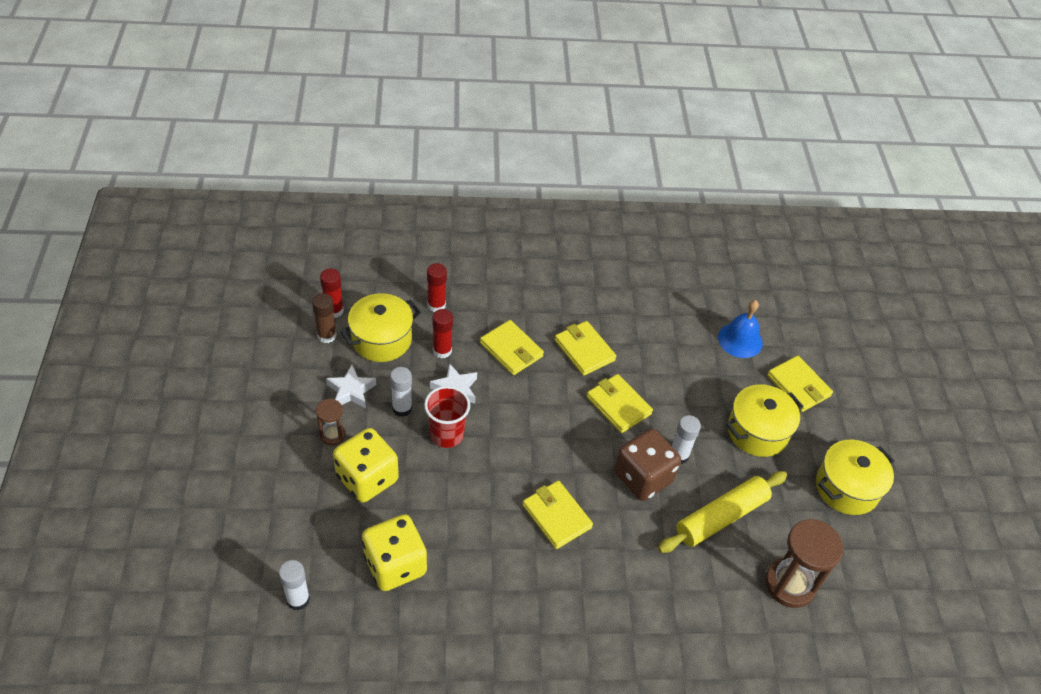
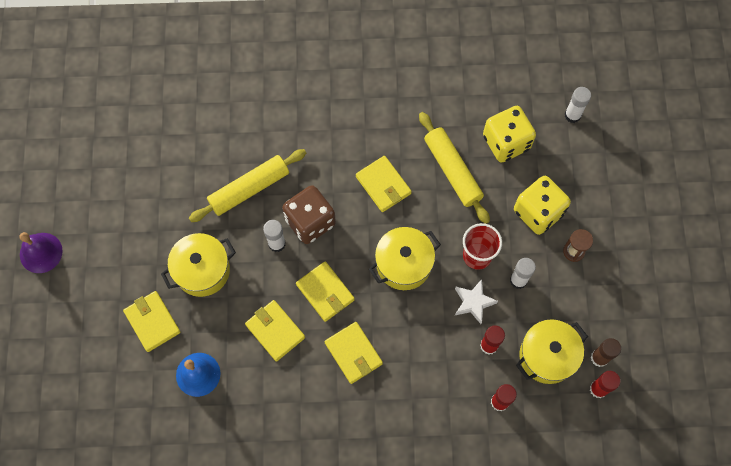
camera: 175 degrees left, 20 degrees up
(351, 391) = (565, 296): white star -> none
(469, 530) = (452, 171): none -> yellow rolling pin
(511, 350) = (423, 350): yellow wallet -> yellow wallet (275, 331)
(789, 584) = (205, 137): brown hourglass -> none
(846, 488) = (136, 219): yellow pot -> yellow pot (403, 264)
(942, 456) = (41, 252): none -> purple bell

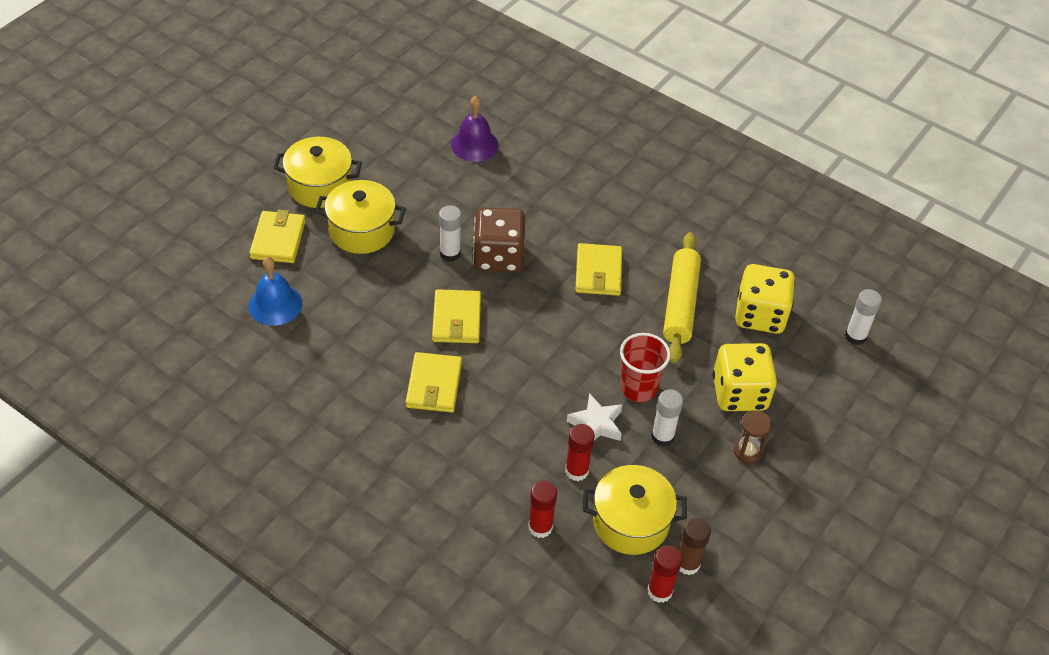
camera: 35 degrees right, 20 degrees down
(41, 252) = (240, 132): purple bell -> purple bell (474, 144)
(249, 189) = (467, 198): yellow rolling pin -> none
(275, 331) = (379, 318): yellow wallet -> none
(403, 264) = (556, 347): yellow pot -> yellow pot (320, 186)

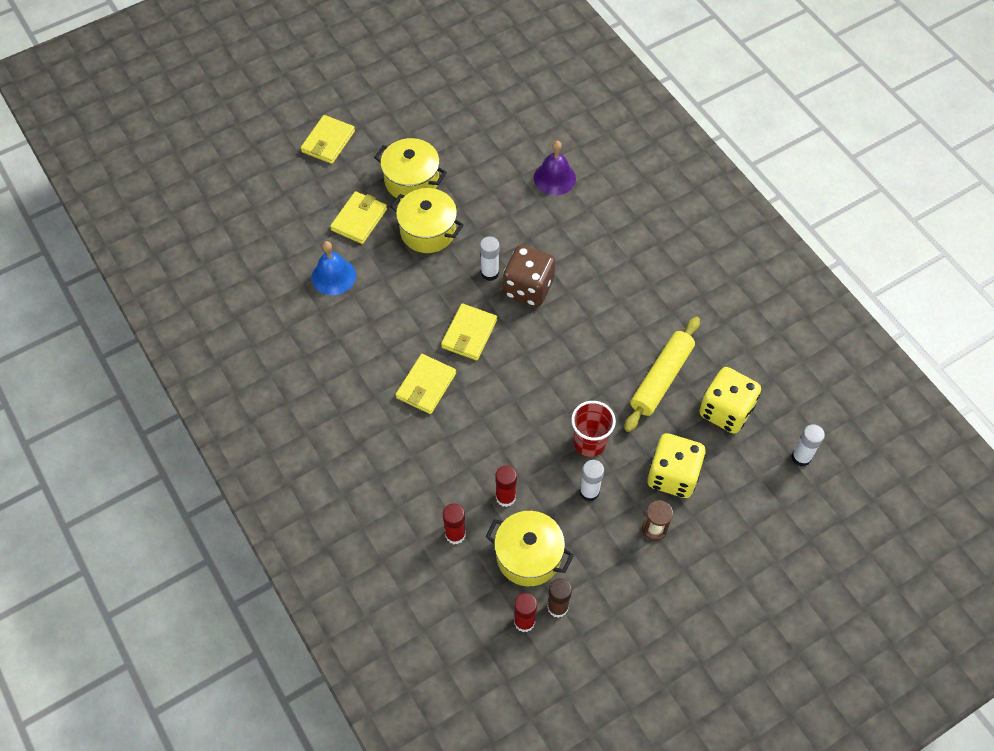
camera: 25 degrees right, 10 degrees up
(596, 424) = (540, 462): white star -> none
(598, 272) = (605, 328): yellow wallet -> yellow wallet (328, 141)

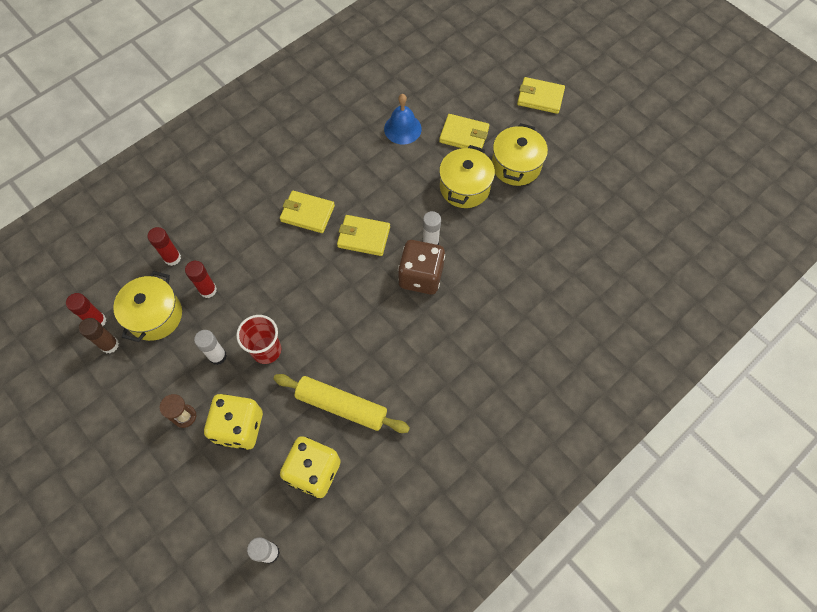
camera: 80 degrees right, 5 degrees up
(554, 178) = (552, 281): purple bell -> none

